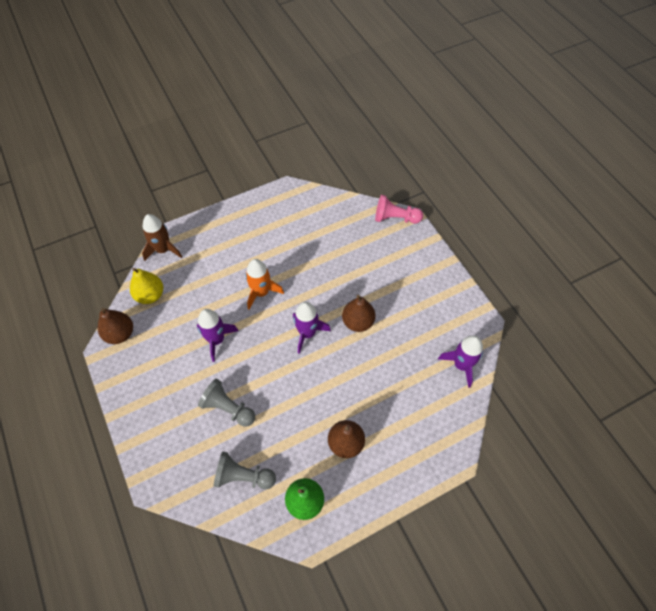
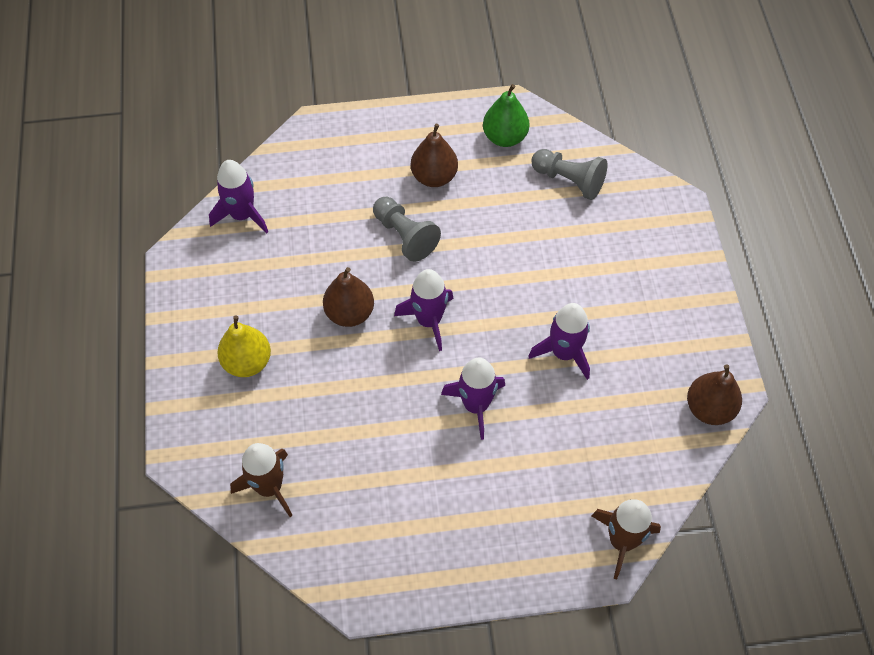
camera: 160 degrees left, 0 degrees up
(150, 295) = (655, 459): yellow pear -> yellow pear (247, 362)
(228, 408) = (569, 258): grey pawn -> grey pawn (405, 236)
(261, 292) = (476, 405): orange rocket -> purple rocket
(354, 220) = (269, 487): none -> brown rocket
(395, 218) = (199, 466): pink pawn -> none

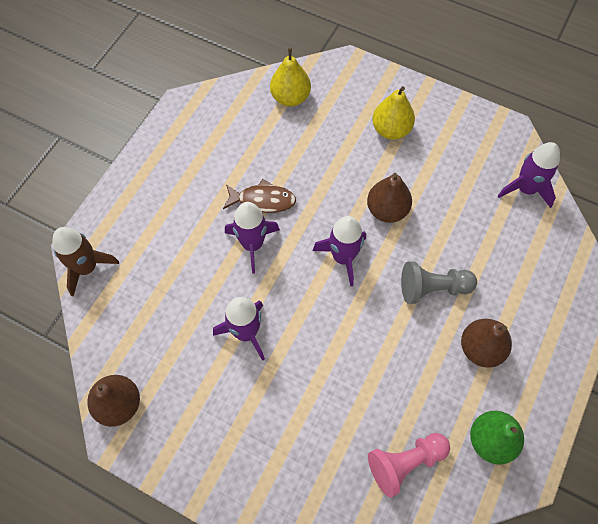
camera: 125 degrees right, 5 degrees up
(269, 487) = (290, 97): brown rocket -> yellow pear
(421, 428) = (263, 200): none -> brown fish
(569, 180) = (405, 463): grey pawn -> pink pawn

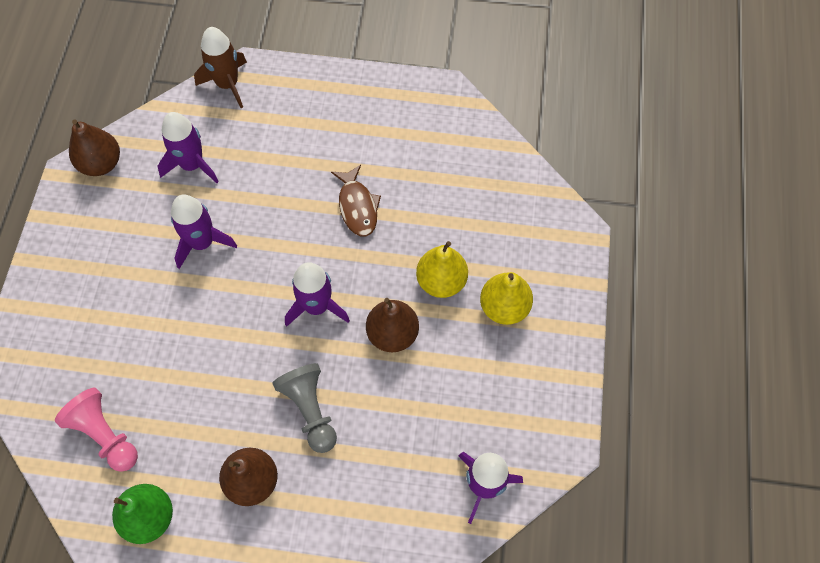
camera: 70 degrees right, 0 degrees up
(252, 244) = (302, 215): purple rocket -> purple rocket (192, 165)
(290, 97) = (502, 189): yellow pear -> yellow pear (441, 281)

